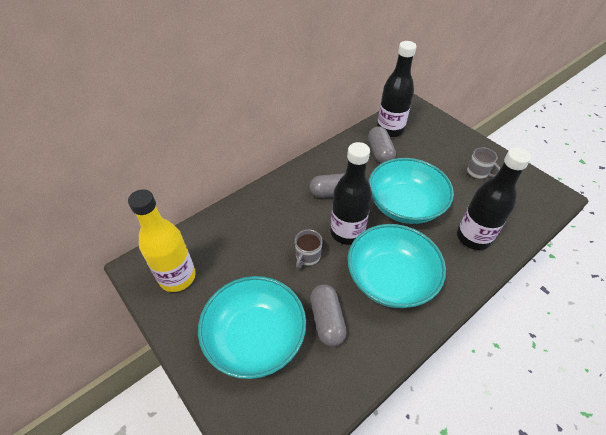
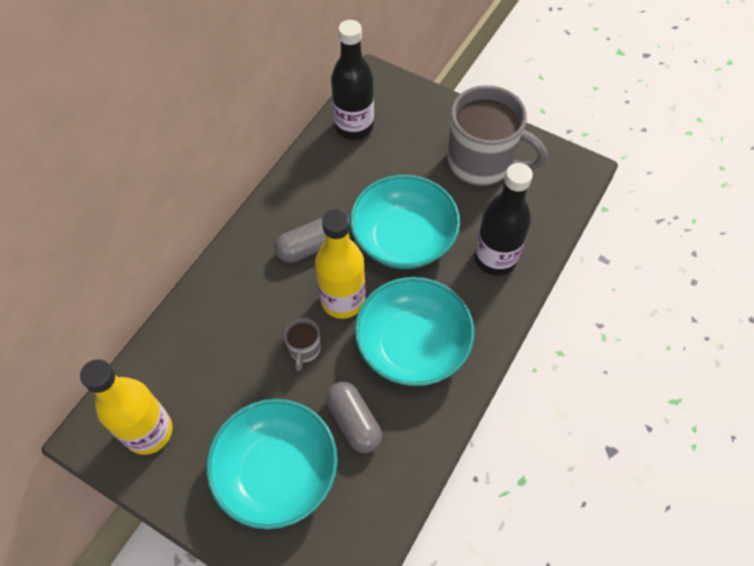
camera: 20 degrees left, 10 degrees up
(347, 232) = (343, 300): black bottle -> yellow bottle
(380, 152) = (351, 167): grey capsule -> none
(478, 172) = (482, 163): grey mug -> grey mug, size x2.33

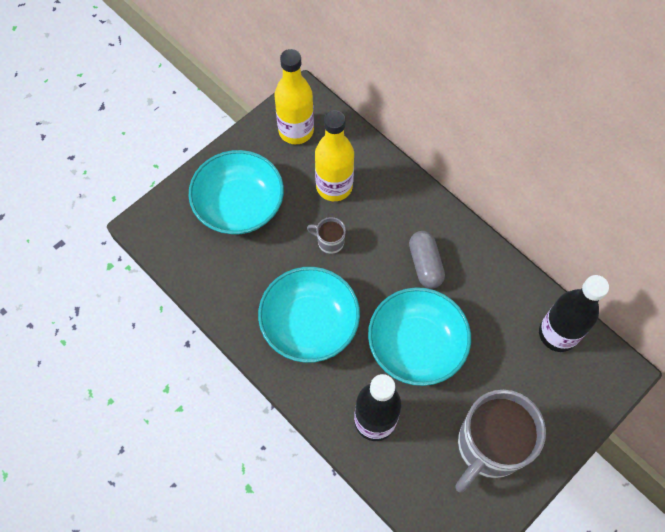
camera: 105 degrees right, 5 degrees up
(343, 300) = (366, 280): yellow bottle -> yellow bottle (334, 186)
(354, 422) = (259, 264): grey capsule -> none

